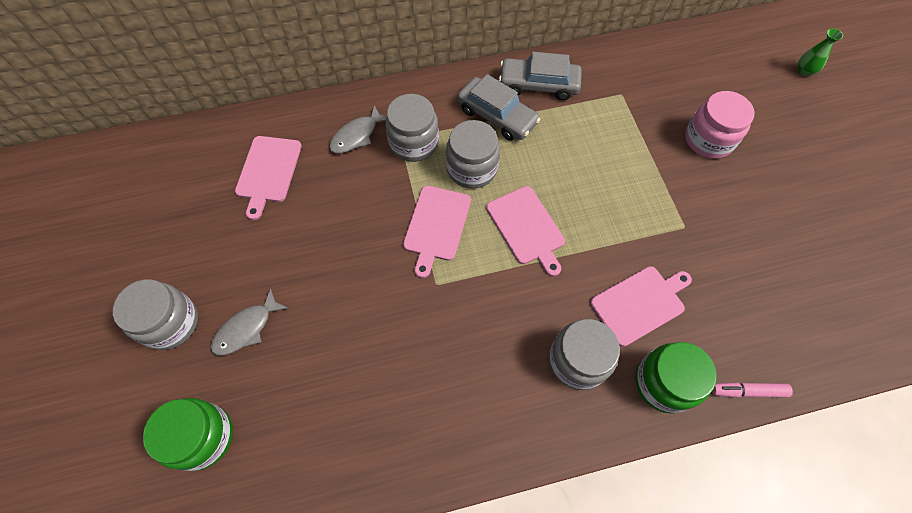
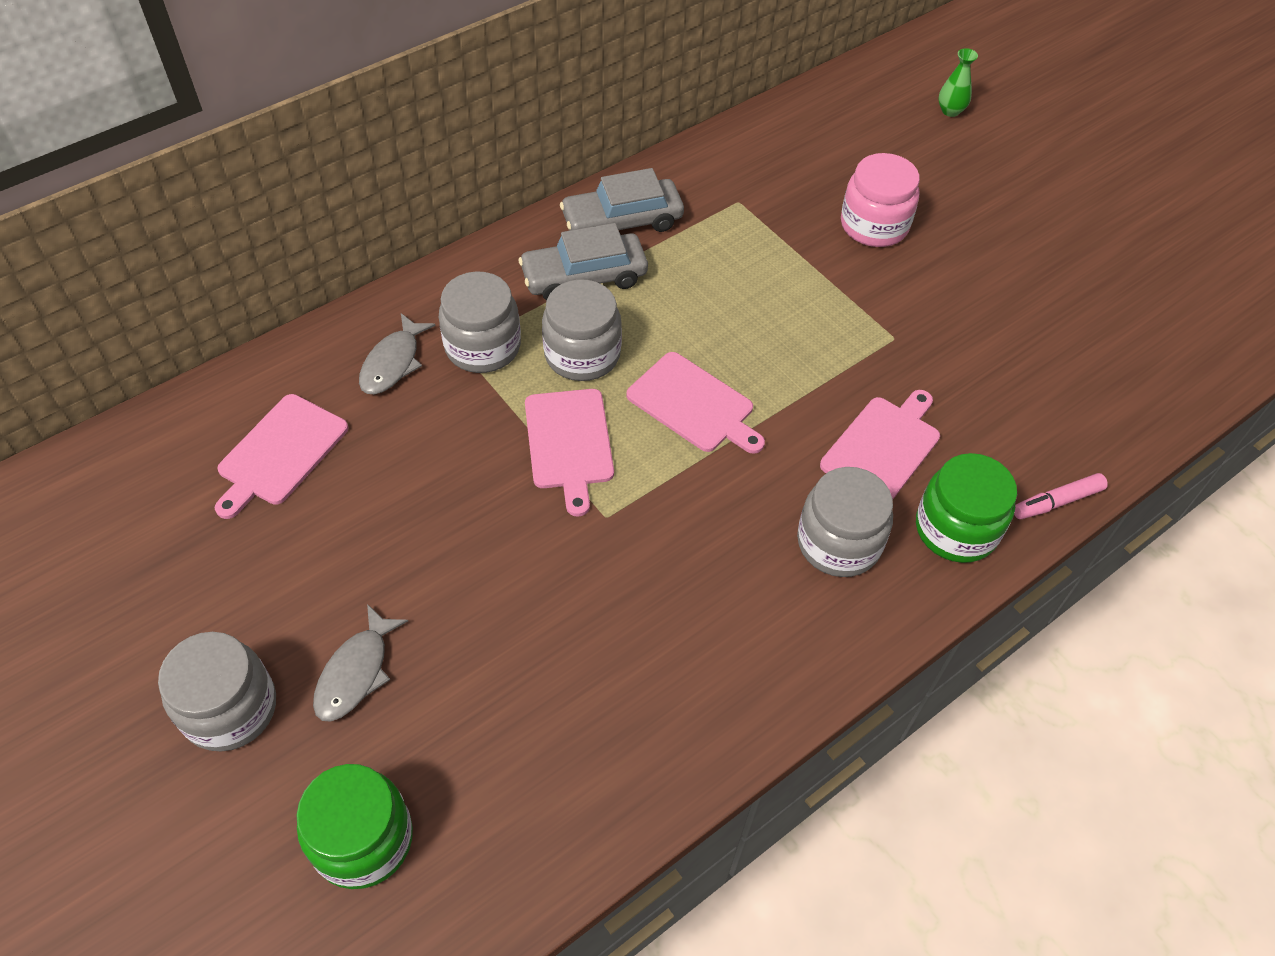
camera: 25 degrees left, 10 degrees down
(268, 172) = (280, 453): pink cutting board -> pink cutting board turned 45 degrees clockwise
(497, 116) = (584, 277): grey car -> grey car turned 150 degrees clockwise

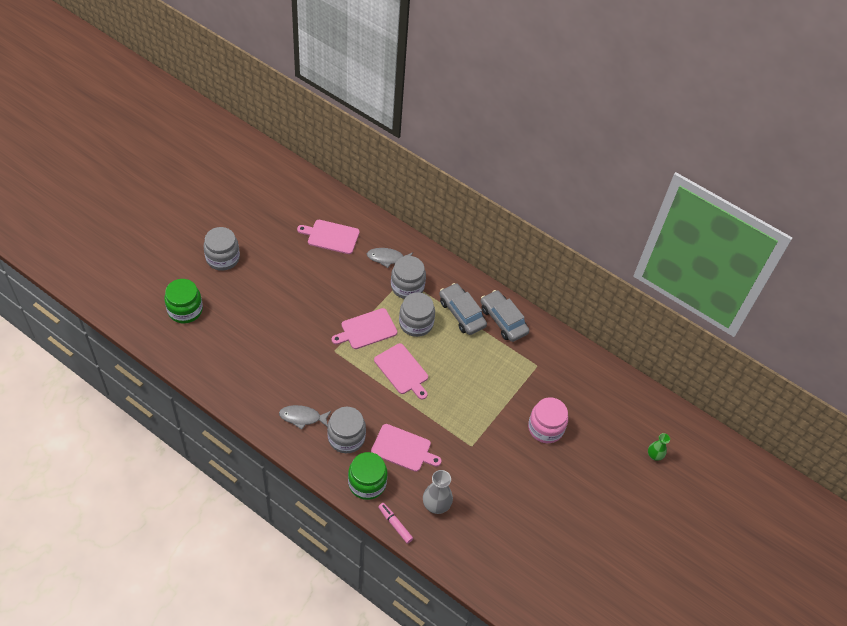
camera: 70 degrees right, 0 degrees up
(356, 672) = (245, 289): grey fish -> grey fish (302, 417)
(694, 405) = (402, 370): pink cutting board -> pink cutting board turned 60 degrees counterclockwise
(1017, 423) = (436, 505): none -> grey vase

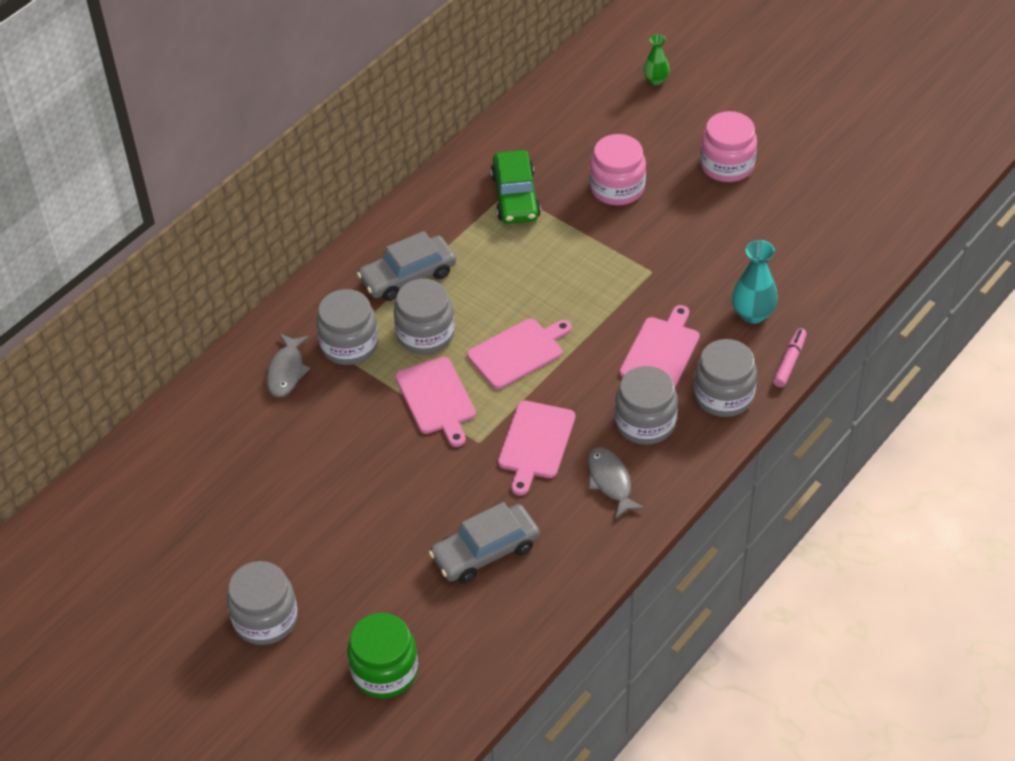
camera: 80 degrees left, 5 degrees down
(302, 417) = (610, 481): grey fish -> grey fish turned 150 degrees clockwise
(331, 236) = (229, 452): pink cutting board -> pink cutting board (535, 443)
(367, 483) = (723, 395): green jar -> grey jar
(395, 524) = (789, 362): pink marker -> pink marker turned 150 degrees clockwise
(436, 505) = (753, 314): grey vase -> turquoise vase
(503, 320) = (423, 226): grey car -> grey car (485, 551)
(533, 369) = (515, 196): none -> green car
(574, 497) = (727, 165): none -> pink jar

